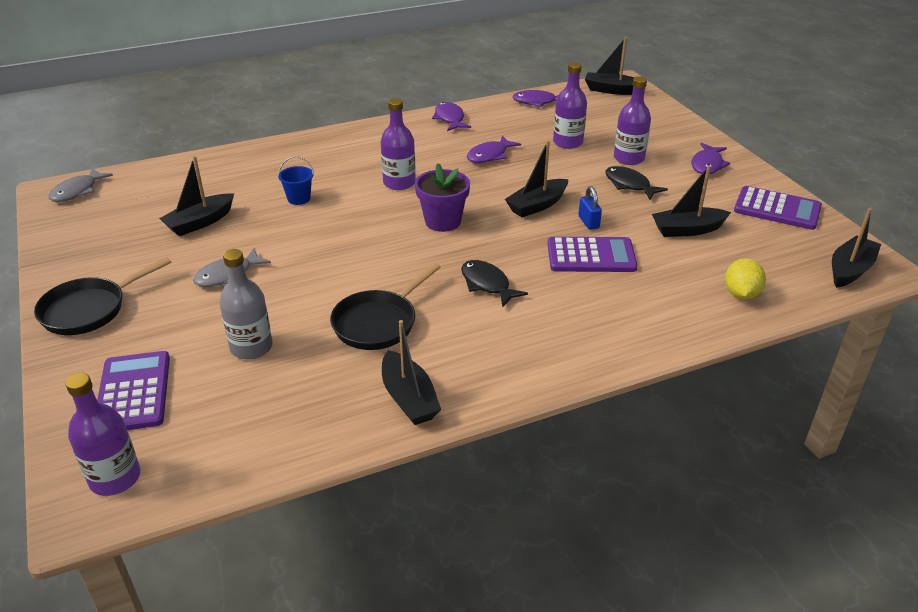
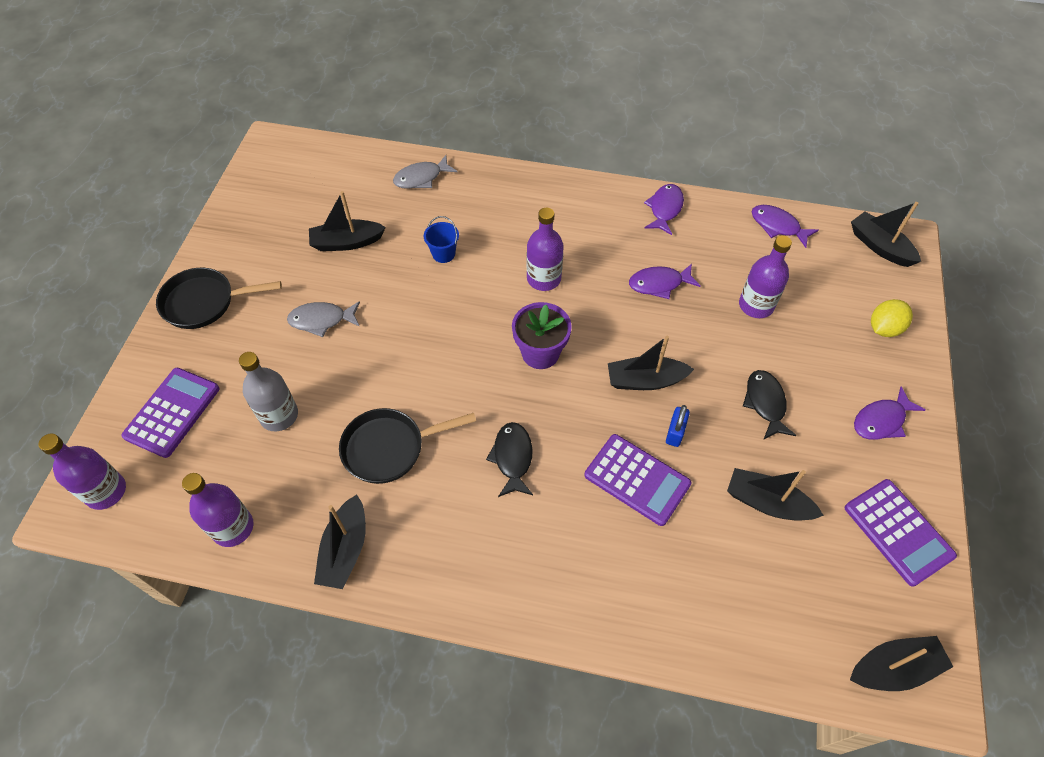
camera: 35 degrees right, 20 degrees up
(77, 191) = (287, 154): grey fish -> grey fish (421, 178)
(629, 158) = (800, 364): purple bottle -> purple bottle (233, 527)
(741, 294) = (739, 623): yellow lemon -> yellow lemon (884, 328)

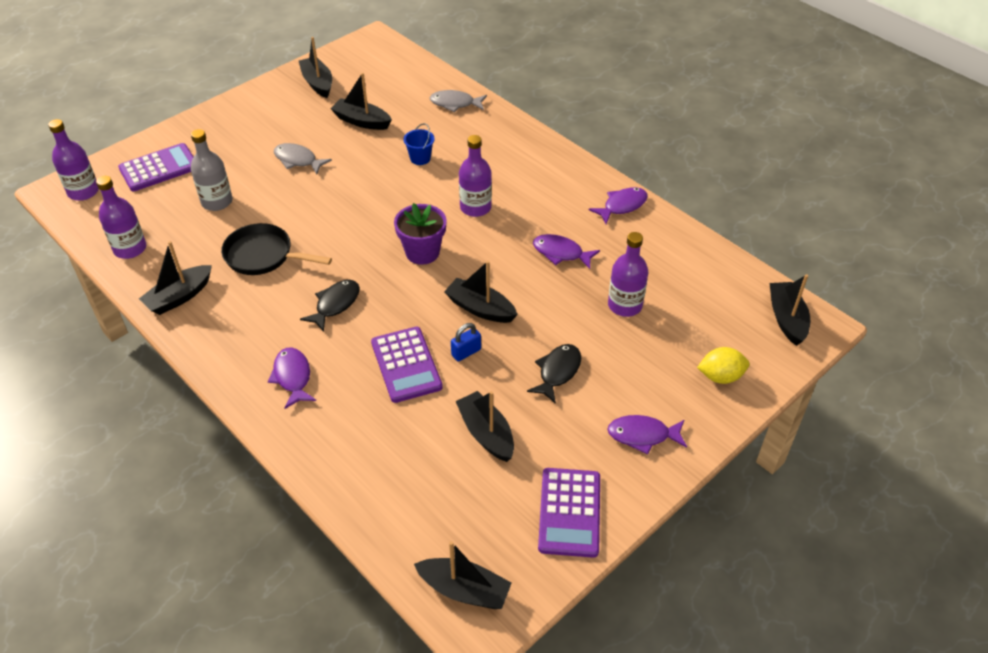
camera: 35 degrees right, 10 degrees down
(204, 302) = (237, 115): black pan -> none
(258, 222) = (317, 83): none -> black boat
(778, 226) = (707, 261): purple fish -> purple fish (293, 377)

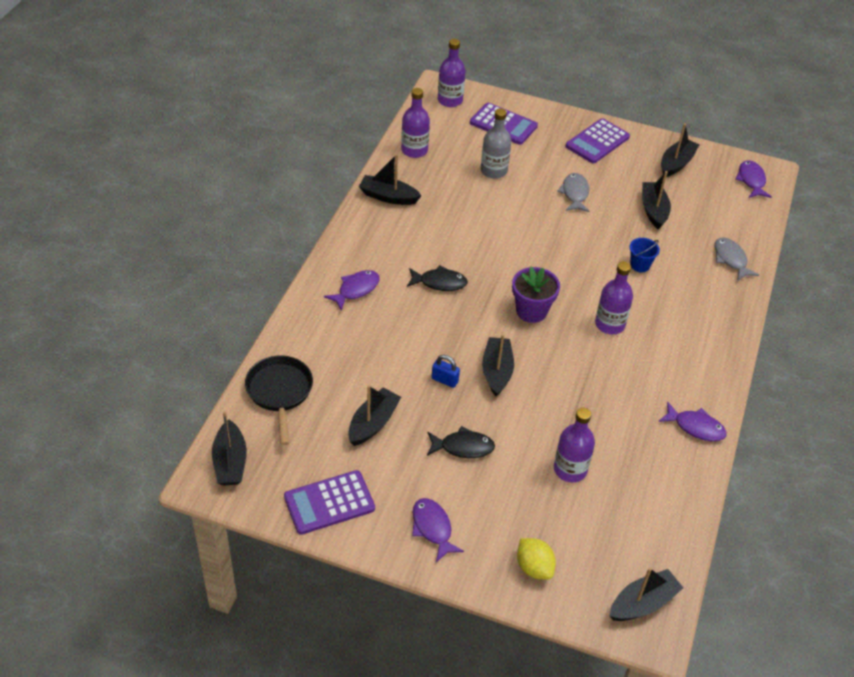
camera: 60 degrees right, 0 degrees up
(263, 256) = (459, 221): black pan -> black pan (280, 392)
(406, 365) = (408, 348): purple calculator -> purple calculator (597, 142)
(561, 253) = (600, 402): purple fish -> purple fish (751, 180)

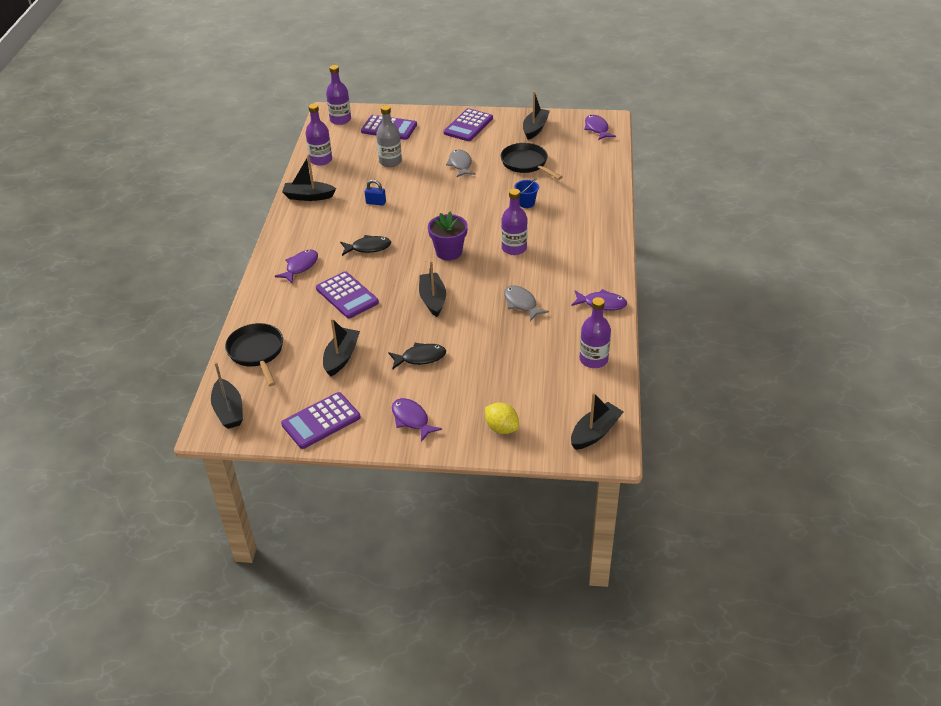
camera: 10 degrees left, 5 degrees down
(399, 342) = (347, 295): none -> purple calculator
(444, 380) = (392, 314): blue padlock -> blue padlock (376, 202)
(570, 469) = (511, 354): purple bottle -> purple bottle (593, 359)
(653, 210) = (526, 164): black boat -> black pan
(731, 259) = (596, 185): grey fish -> grey fish (521, 303)

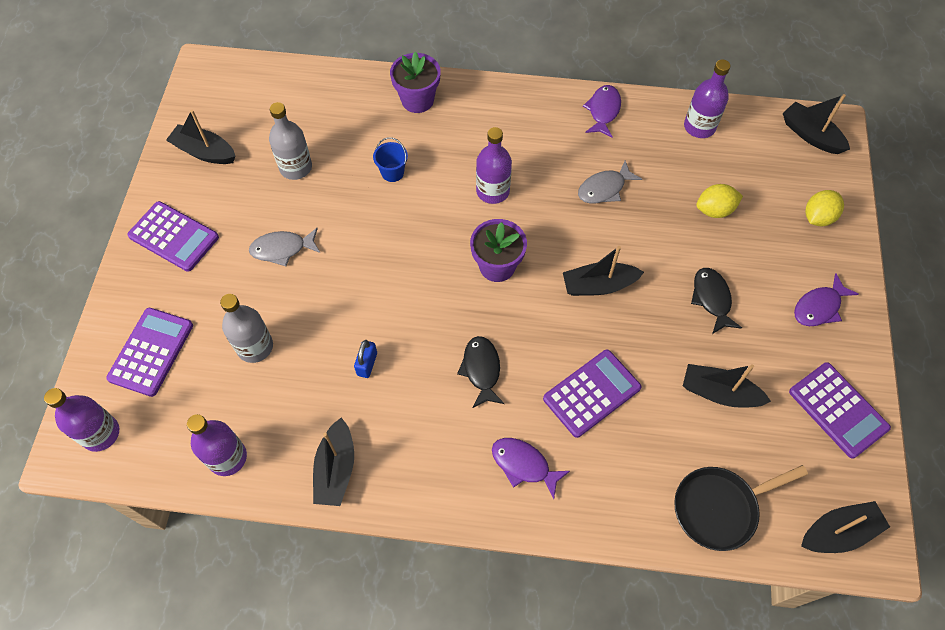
camera: 90 degrees left, 20 degrees up
(505, 364) = (714, 210): none -> yellow lemon
(526, 164) = (296, 167): black pan -> grey bottle
(595, 210) = (417, 100): none -> purple flower pot
(597, 129) = (223, 82): purple fish -> none

